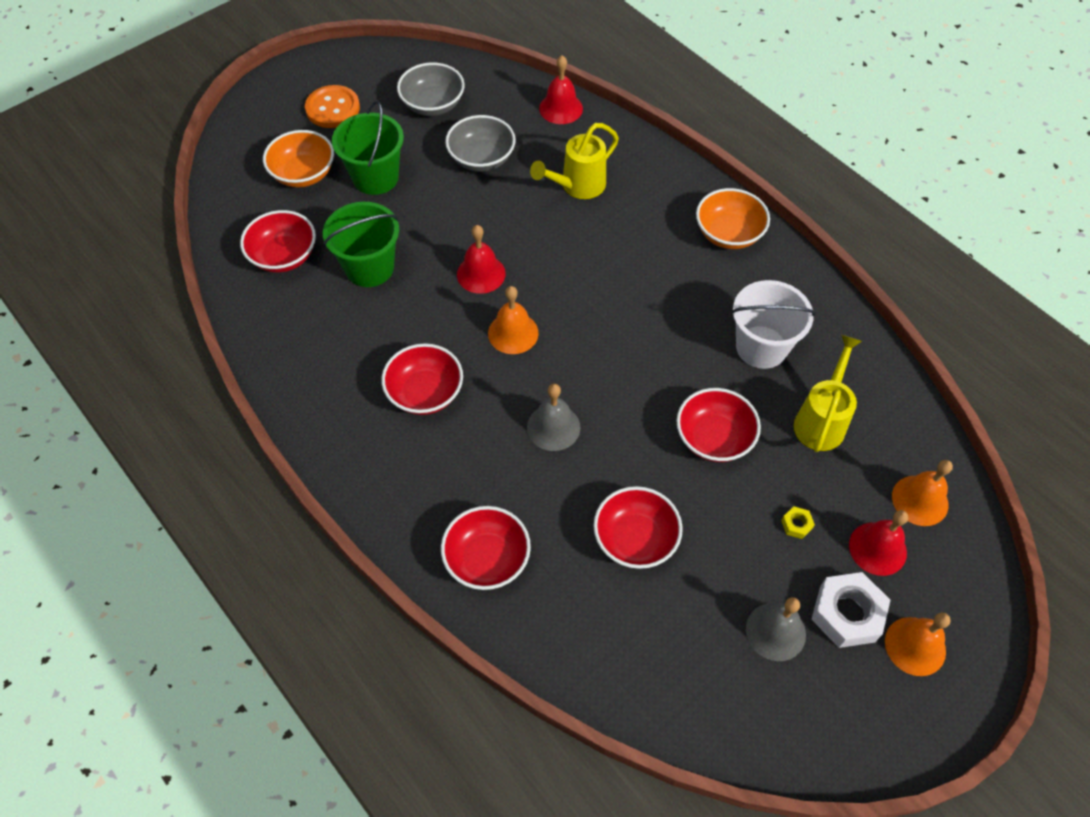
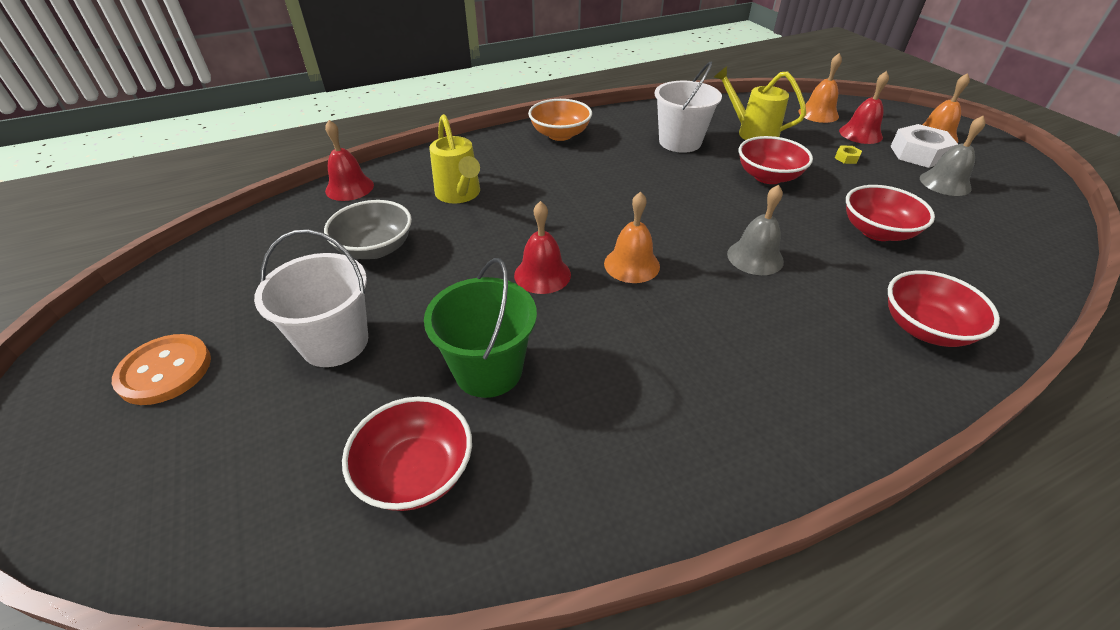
camera: 75 degrees left, 15 degrees down
(303, 174) = (265, 424): orange bowl -> none
(375, 177) = (335, 342): green bucket -> white bucket
(425, 393) = (702, 345): red bowl -> none
(433, 105) = (257, 273): grey bowl -> none

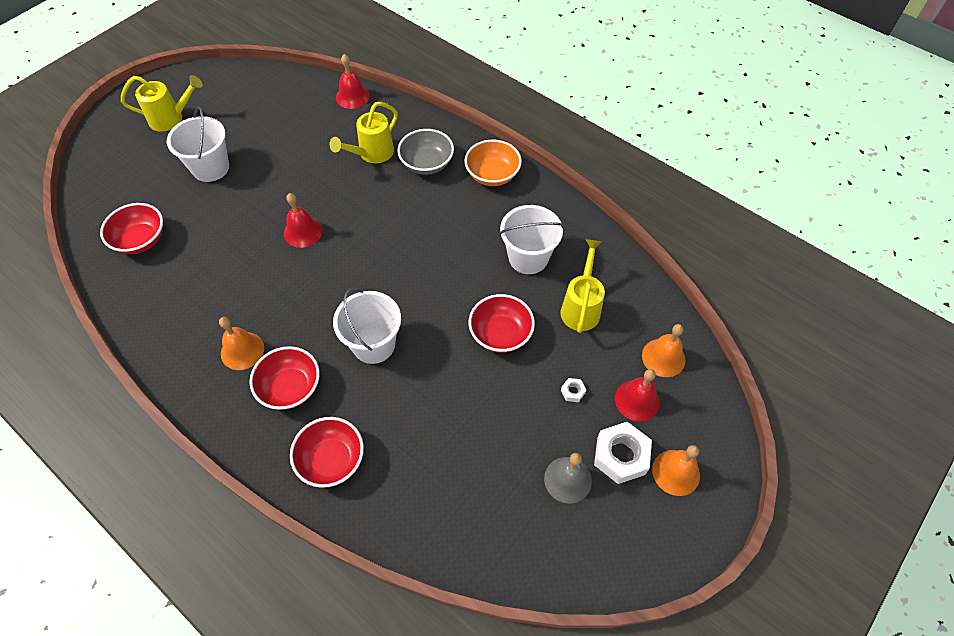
camera: 65 degrees right, 15 degrees up
(165, 371) = (171, 119): orange button -> yellow watering can
(375, 248) = (294, 142): grey bowl -> grey bowl (427, 163)
(488, 370) = (212, 239): green bucket -> none
(631, 264) = (333, 274): orange bell -> orange bell (242, 350)
(755, 257) = (373, 344): grey bell -> white bucket
(846, 158) = (573, 391): yellow nut -> white nut
(877, 231) = (449, 424): red bowl -> red bowl (290, 387)

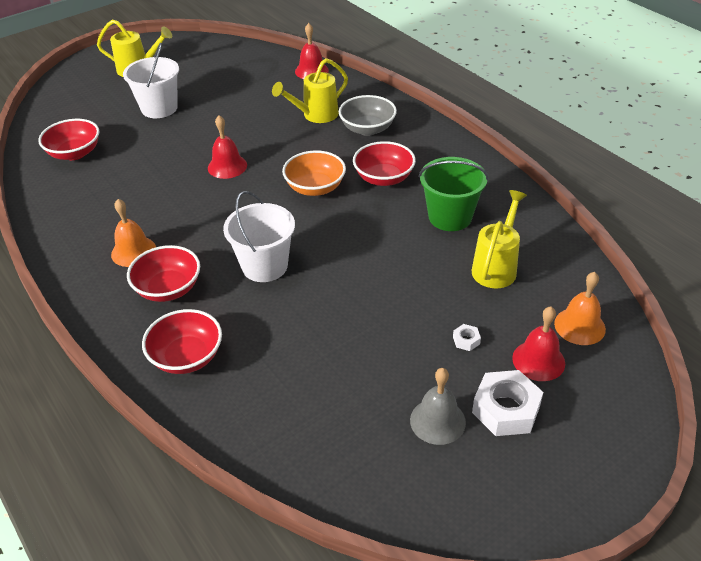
camera: 15 degrees right, 15 degrees down
(492, 175) = (432, 145): orange bowl -> orange bowl (315, 188)
(500, 334) = (401, 277): red bowl -> red bowl (384, 178)
(528, 257) = (450, 217): white bucket -> green bucket
(676, 472) = (568, 437): orange bell -> none

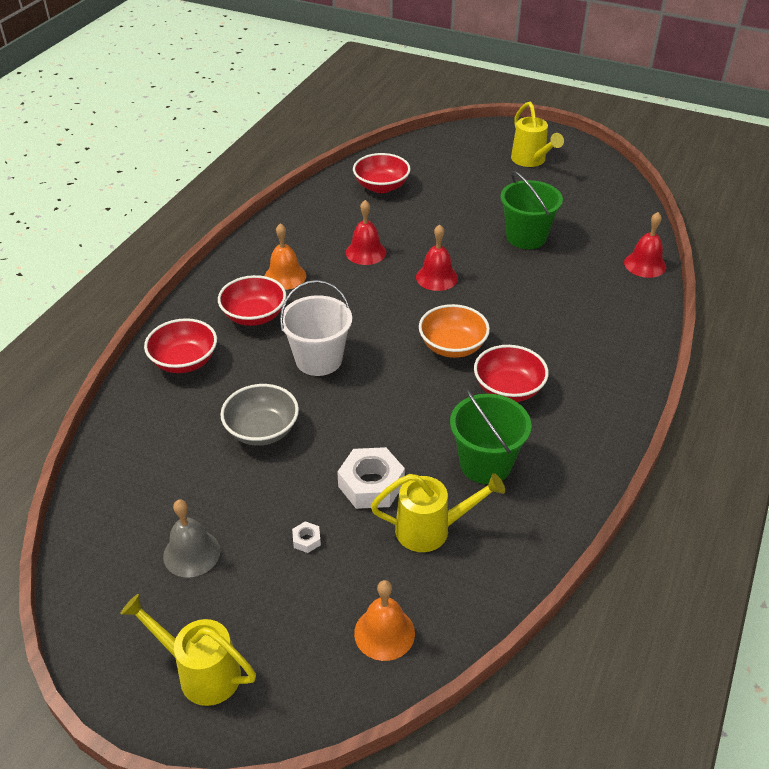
camera: 60 degrees right, 0 degrees up
(159, 108) = (485, 200): white bucket -> none
(227, 107) = (526, 237): none -> green bucket
(316, 115) = (570, 299): yellow watering can -> yellow watering can (201, 672)
(367, 129) = (582, 345): grey bowl -> grey bowl (262, 430)
(506, 409) = (230, 602): white nut -> white nut (371, 485)
(538, 360) = (311, 610): red bell -> red bell (366, 252)

